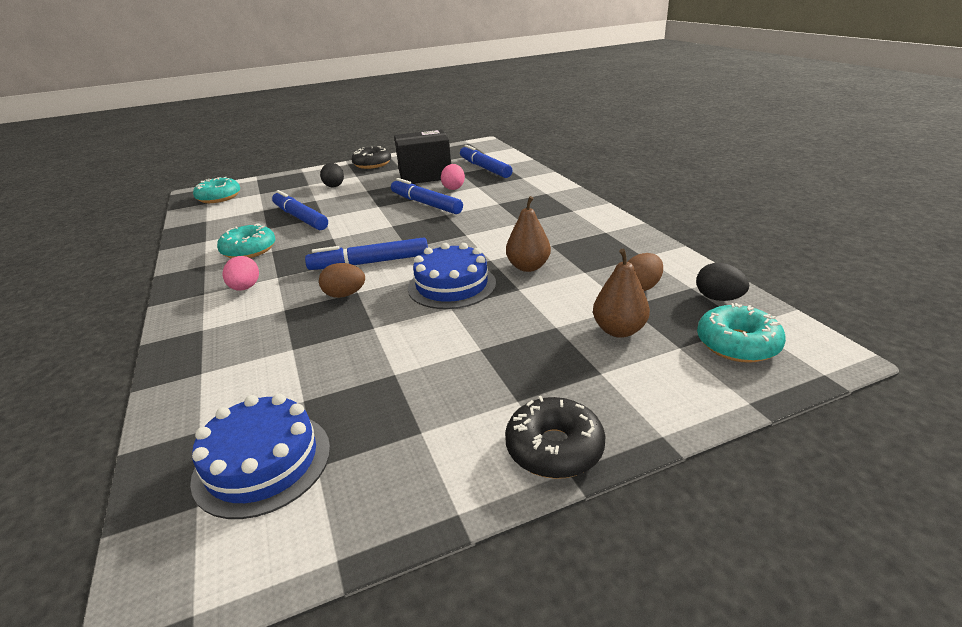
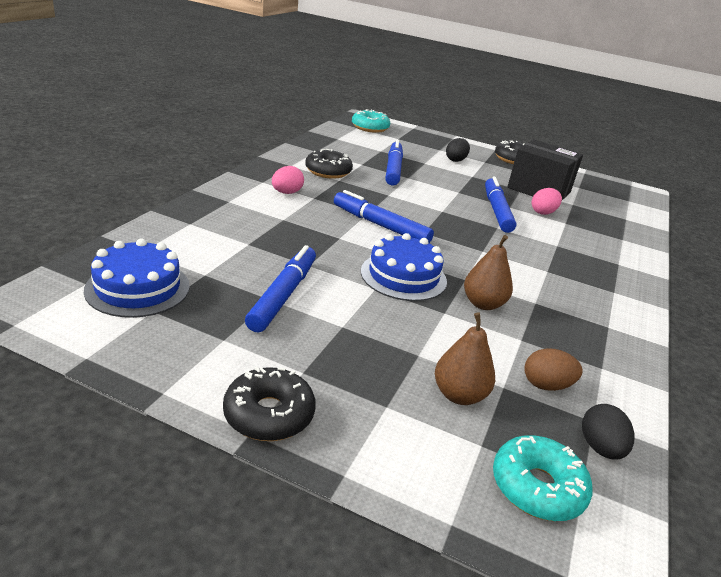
camera: 40 degrees right, 0 degrees up
(249, 250) = (328, 171): turquoise donut -> black donut
(345, 295) = (329, 234): brown egg -> none
(484, 168) = (603, 213): blue marker -> blue marker (283, 295)

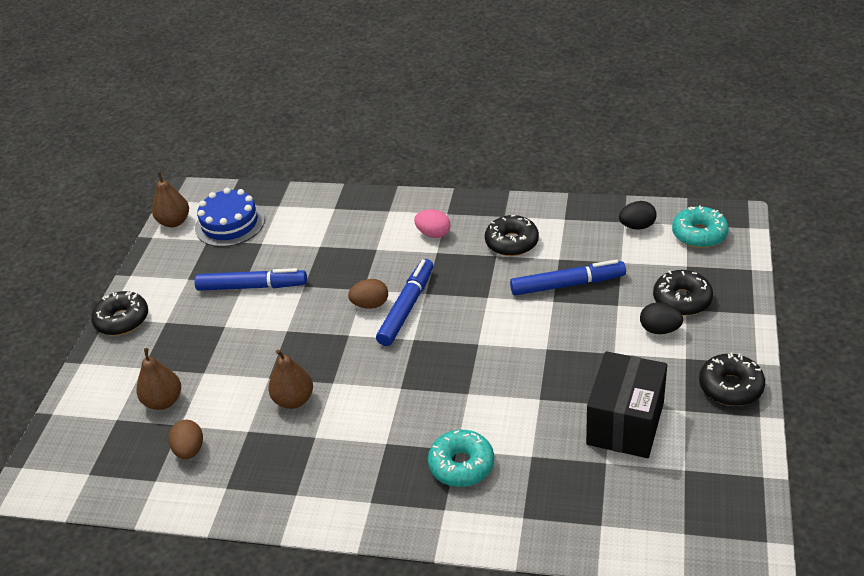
camera: 85 degrees right, 10 degrees up
(74, 331) = (174, 222): none -> brown pear
(364, 239) = (370, 304): none -> brown egg
(403, 276) = (316, 342): blue cake -> none
(430, 148) = (682, 300): none -> black donut
(497, 211) = (515, 388): blue marker -> none
(537, 487) = (84, 450): turquoise donut -> turquoise donut (461, 465)
(543, 212) = (547, 432): pink egg -> none
(600, 448) = (126, 484): black egg -> black egg (637, 226)

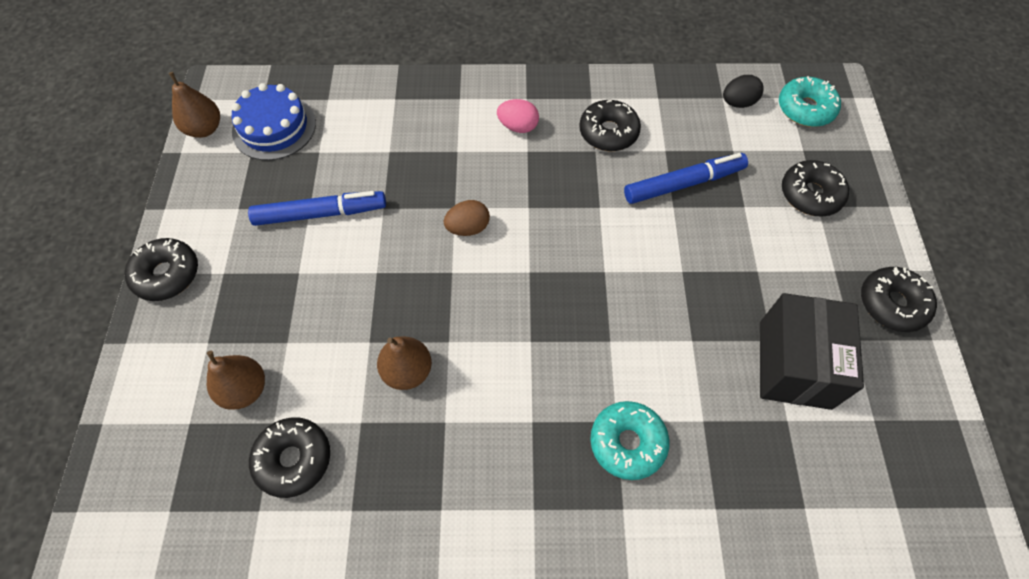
camera: 15 degrees left, 20 degrees up
(189, 450) = (293, 459): brown egg -> black donut
(407, 307) = (511, 229): blue marker -> none
(659, 330) = (797, 235): black egg -> none

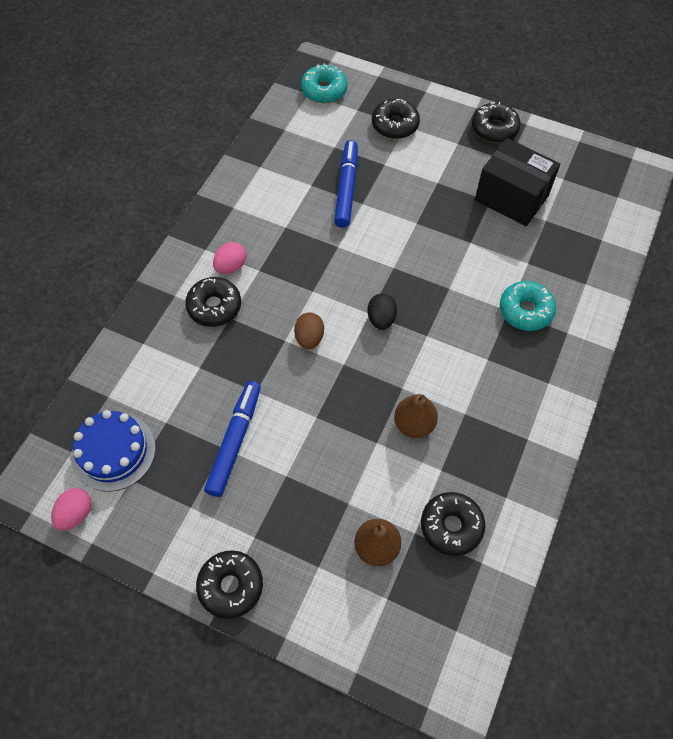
camera: 65 degrees left, 0 degrees up
(204, 129) = (76, 514): brown pear -> pink egg
(608, 132) = (273, 211): black donut -> black donut (214, 306)
(738, 103) = (295, 123): black egg -> black egg (381, 319)

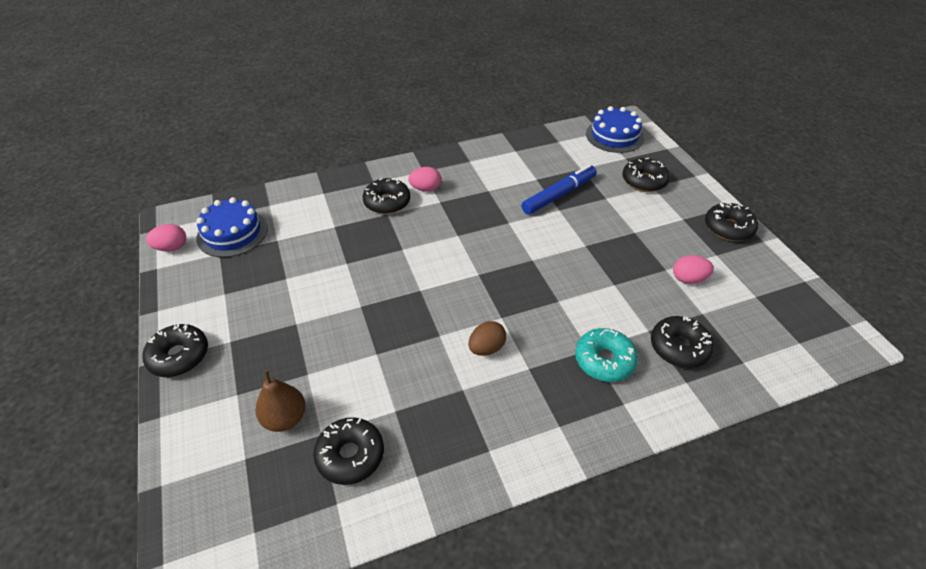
camera: 45 degrees right, 15 degrees down
(235, 441) = (297, 279): blue marker -> none
(309, 338) = (419, 259): brown egg -> brown egg (486, 348)
(324, 90) = (614, 136): turquoise donut -> blue cake
(381, 319) = (481, 283): black egg -> none
(414, 424) = (416, 364): brown pear -> none
(511, 197) = (688, 279): black box -> pink egg
(557, 261) = (679, 347): none -> black donut

